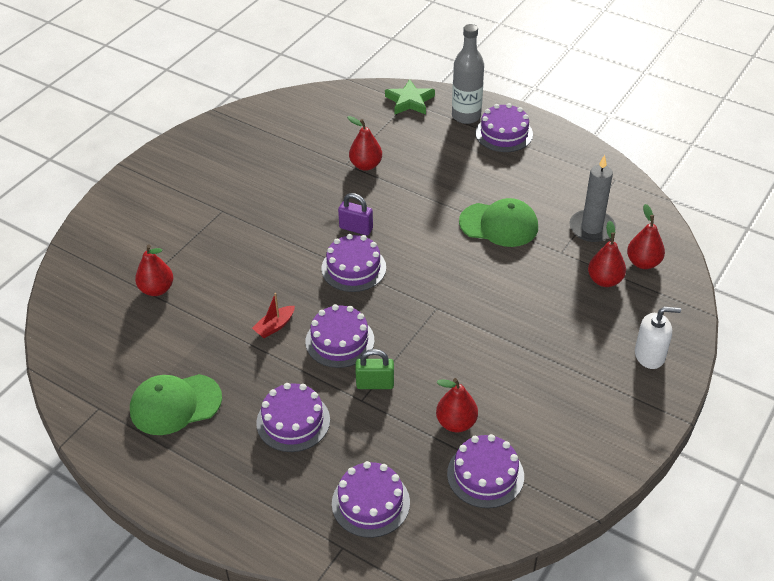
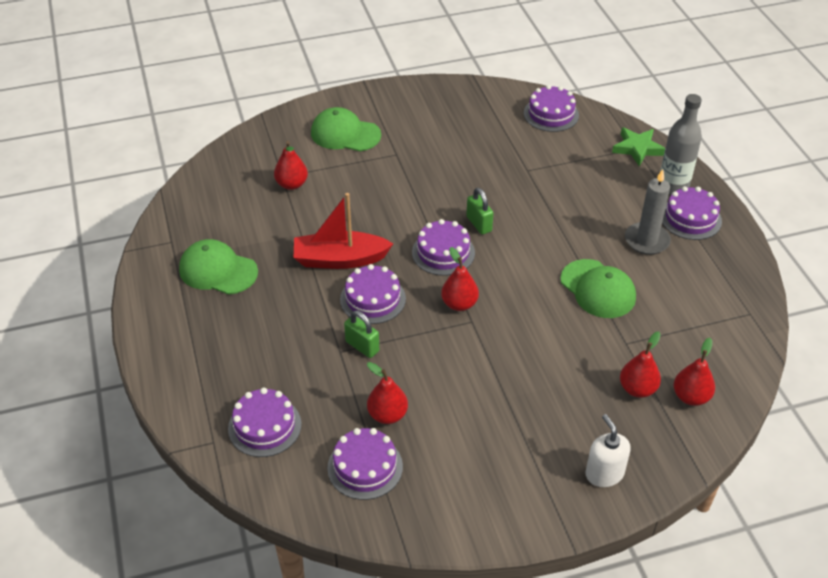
camera: 40 degrees right, 0 degrees up
(156, 218) = (345, 134): none -> green cap
(274, 326) = (340, 259): red boat -> red boat, size x2.11
(293, 421) = (278, 334): purple cake -> purple cake (551, 114)
(356, 228) = (479, 224): purple padlock -> green padlock
(366, 165) = (542, 180): red pear -> red pear (459, 304)
(591, 228) = (677, 340): grey candle -> grey candle (646, 240)
(649, 355) = (604, 473): white soap dispenser -> white soap dispenser turned 150 degrees counterclockwise

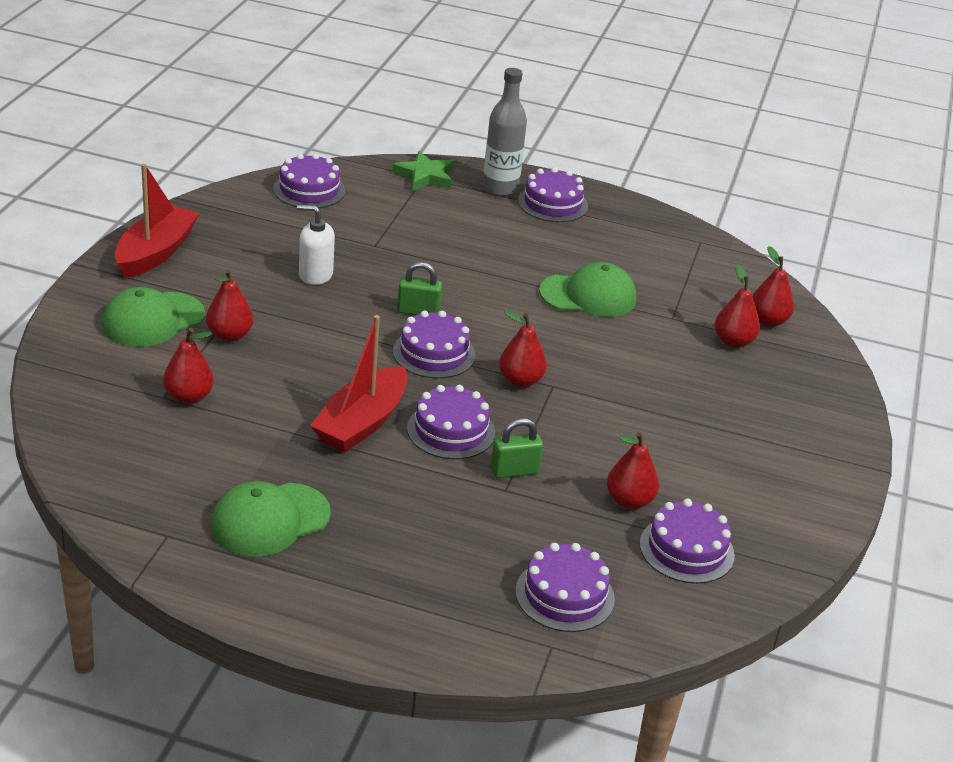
camera: 60 degrees left, 10 degrees down
(364, 167) = (229, 335): none -> red pear
(408, 99) = (156, 252): none -> red boat
(604, 473) = (816, 411): white soap dispenser -> white soap dispenser (315, 275)
(646, 240) = (555, 239): grey candle -> none

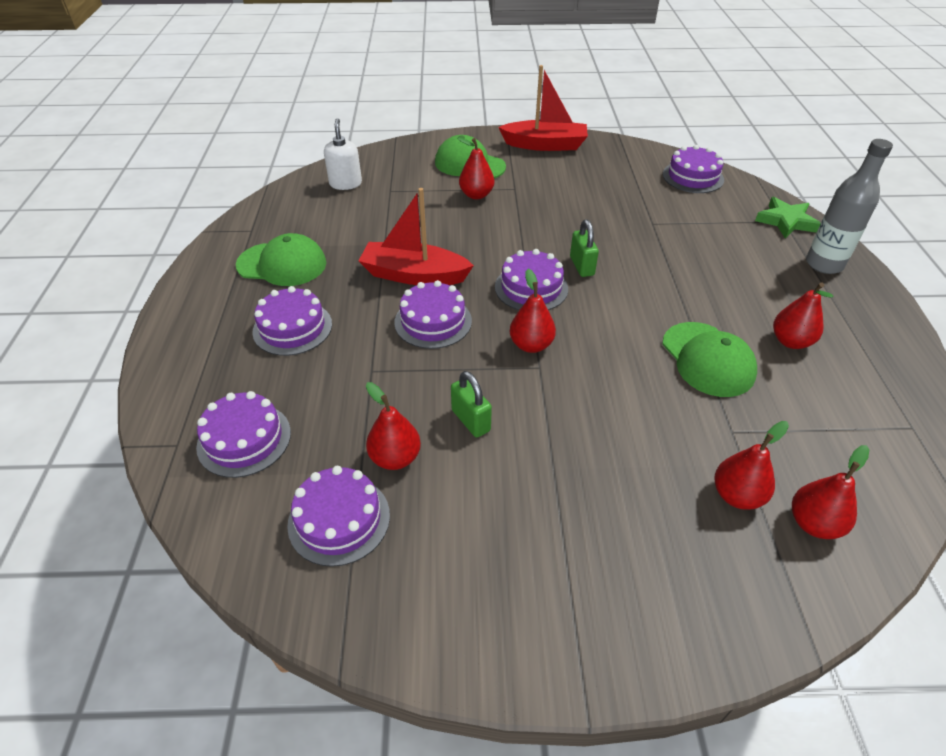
camera: 75 degrees right, 10 degrees up
(189, 397) = (396, 199): red pear -> red pear (790, 341)
(270, 520) = (282, 264): green cap -> green cap turned 150 degrees clockwise
(315, 275) = (583, 208): white soap dispenser -> white soap dispenser (345, 183)
(514, 471) = (399, 370): green padlock -> green padlock (470, 420)
(552, 203) = (841, 301): purple cake -> purple cake (292, 328)

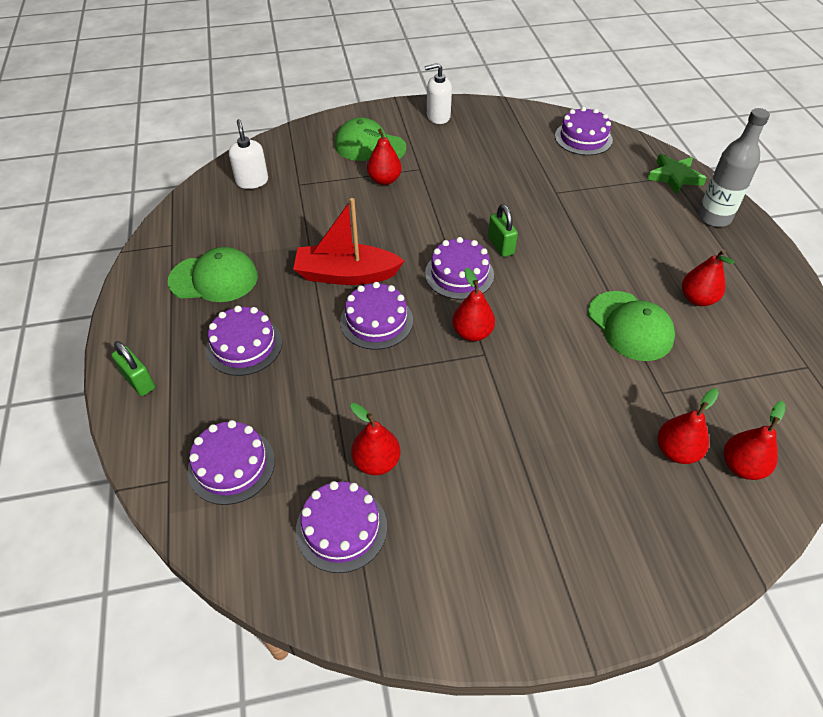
camera: 10 degrees left, 5 degrees up
(470, 420) = (435, 415): green padlock -> green padlock (139, 381)
(545, 145) = (438, 116): red boat -> white soap dispenser

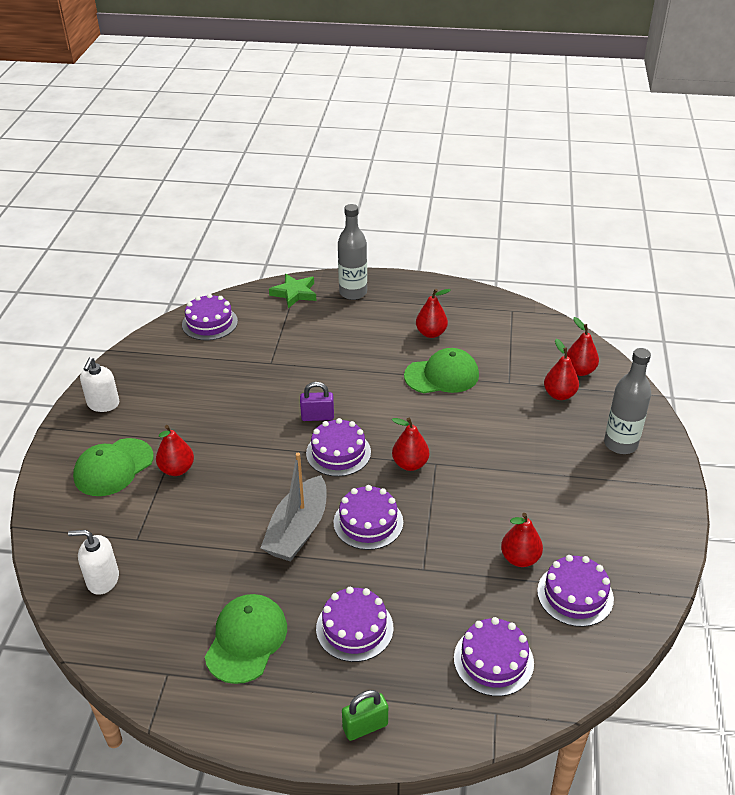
camera: 70 degrees left, 10 degrees down
(346, 274) = (298, 530): red boat -> grey boat
(500, 245) = (317, 417): green padlock -> purple padlock
(624, 541) = (620, 444): none -> grey bottle

